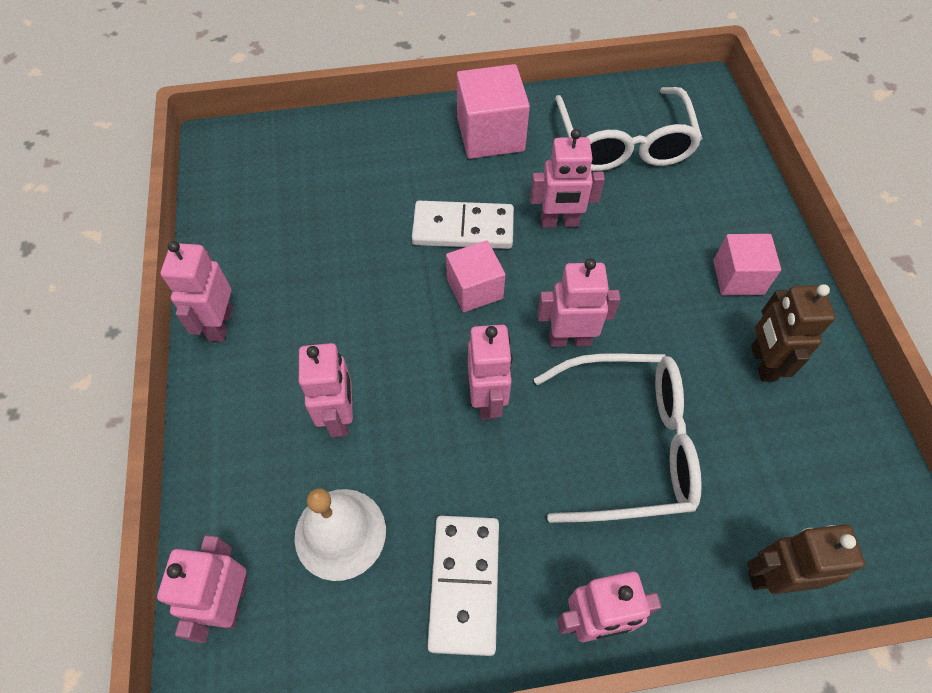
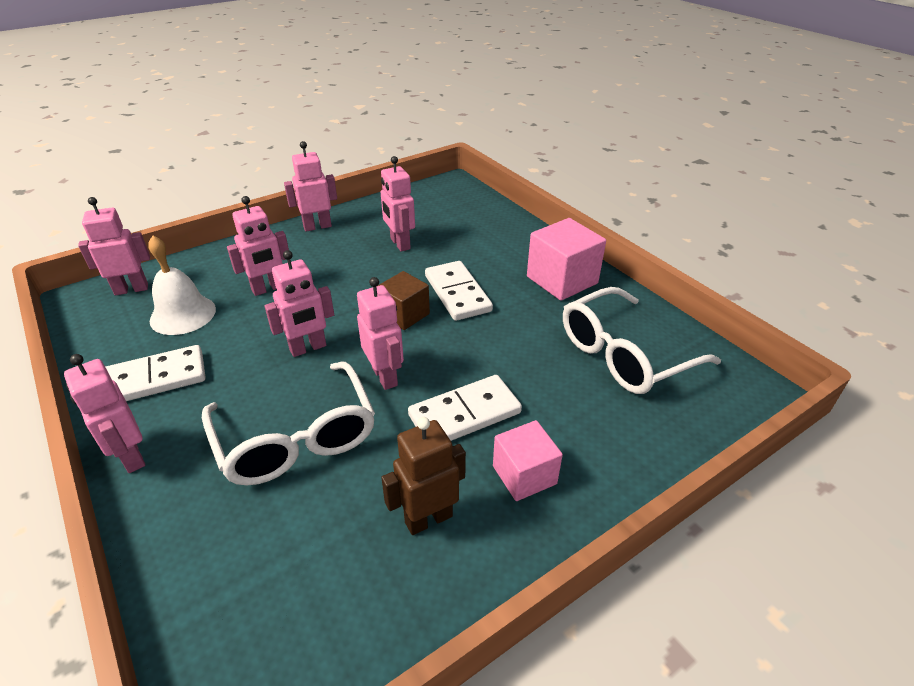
camera: 65 degrees right, 20 degrees down
(474, 289) = (404, 314): pink cube -> brown cube
(559, 222) = (501, 339): pink robot -> pink robot (400, 244)
(651, 292) = (465, 414): none -> white domino
(773, 576) = (186, 578): brown robot -> none

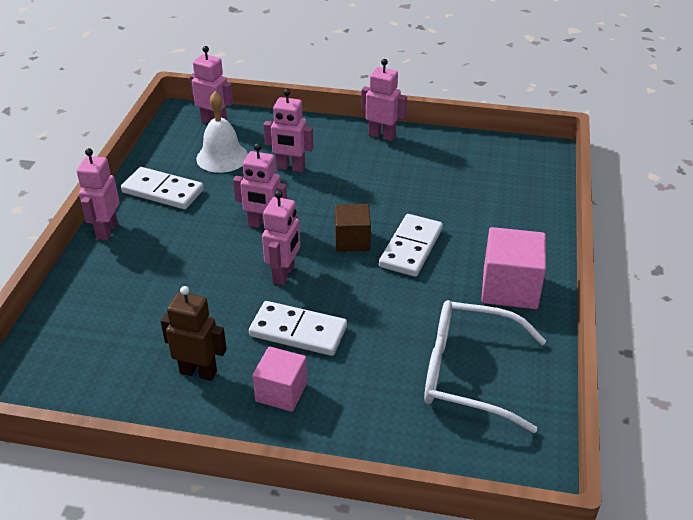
camera: 45 degrees right, 0 degrees up
(296, 438) = (190, 277): white glasses -> none
(400, 244) = (423, 183): pink robot -> none

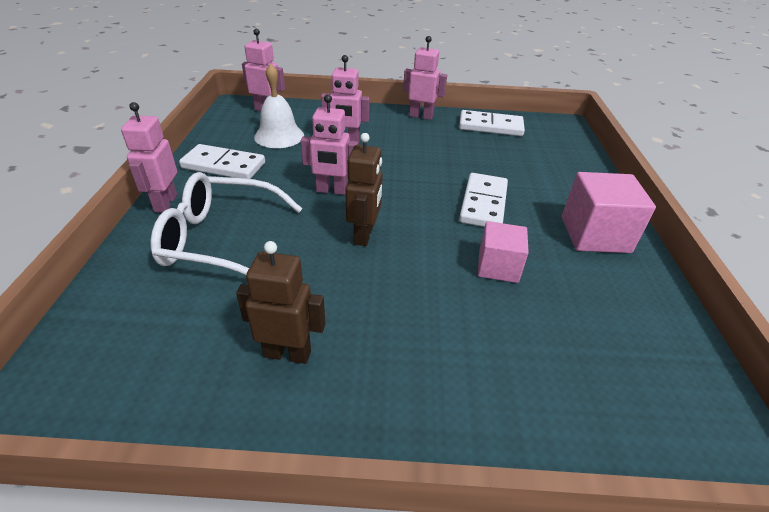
camera: 10 degrees left, 0 degrees up
(281, 392) = (396, 370): pink cube -> pink cube (498, 267)
(284, 274) = (364, 235): pink robot -> brown robot
(298, 332) = (396, 294): white domino -> white domino (490, 126)
(352, 240) = (424, 200): brown cube -> none
(468, 373) = (599, 327): white glasses -> white glasses (220, 239)

